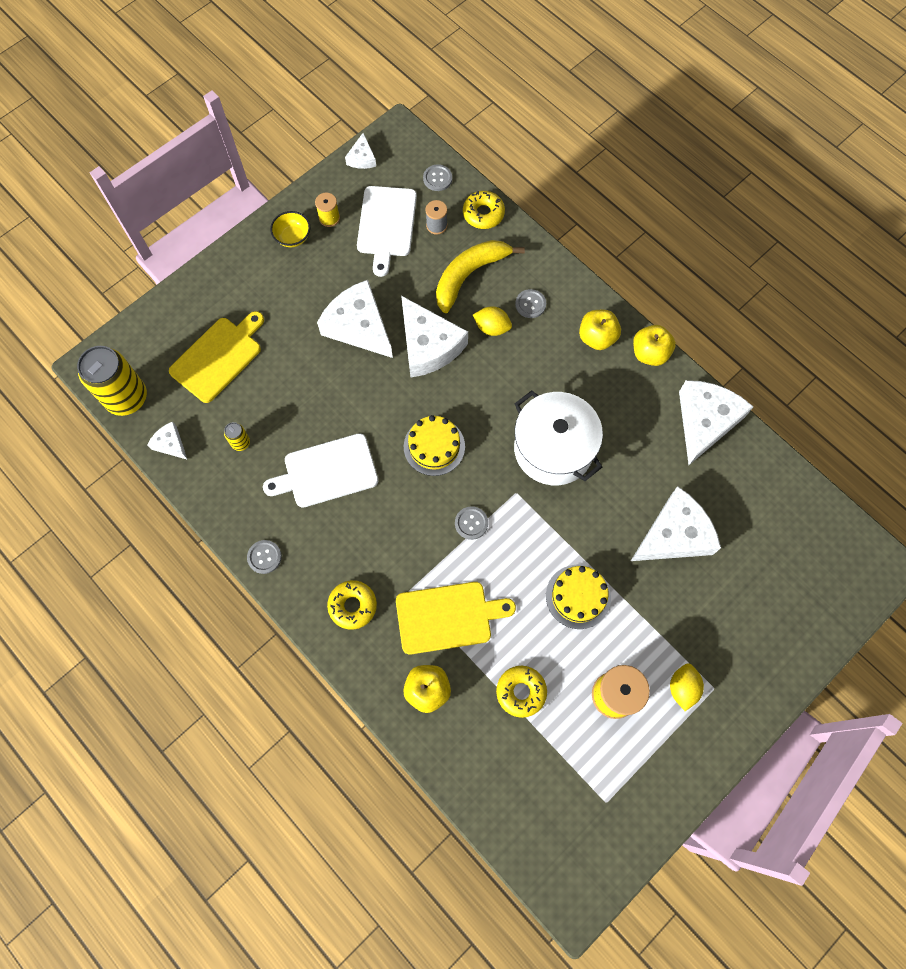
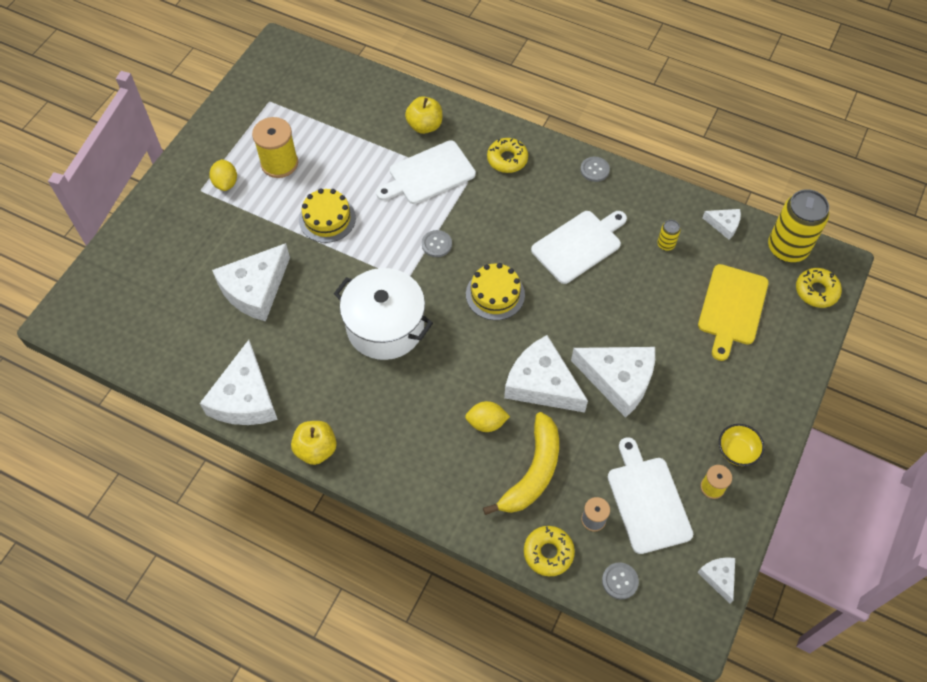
camera: 160 degrees right, 10 degrees down
(448, 617) = (428, 174): yellow cutting board -> white cutting board
(521, 692) = (353, 144): yellow donut -> yellow donut (816, 291)
(530, 304) = (456, 461): grey button -> none
(597, 337) = (375, 448): yellow apple -> none

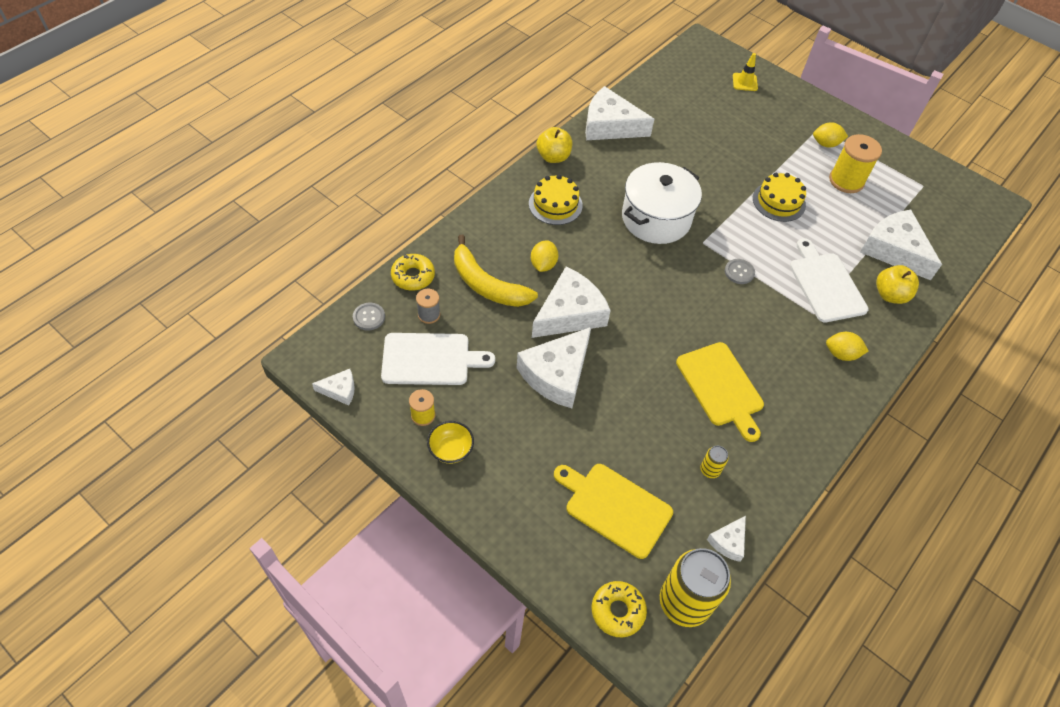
camera: 100 degrees right, 5 degrees down
(133, 267) = (745, 82): none -> yellow traffic cone
(255, 289) = (710, 145): white cheese -> white cheese (894, 250)
(495, 294) = (674, 303): yellow cake -> yellow cake (555, 204)
(507, 159) = (841, 354): yellow donut -> yellow lemon
(579, 245) = (721, 387): white cutting board -> yellow cutting board
(594, 170) = (821, 431): grey button -> none

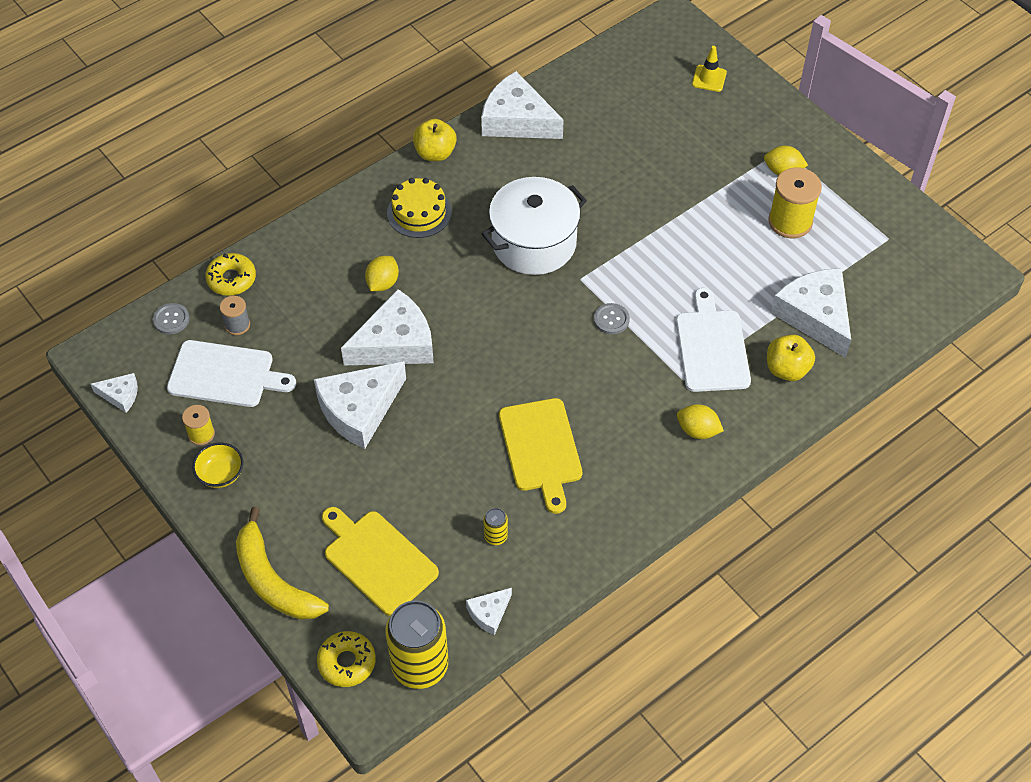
camera: 15 degrees right, 0 degrees up
(487, 284) = (311, 299): yellow banana -> yellow banana (273, 580)
(779, 201) = (693, 239): yellow cake -> none

